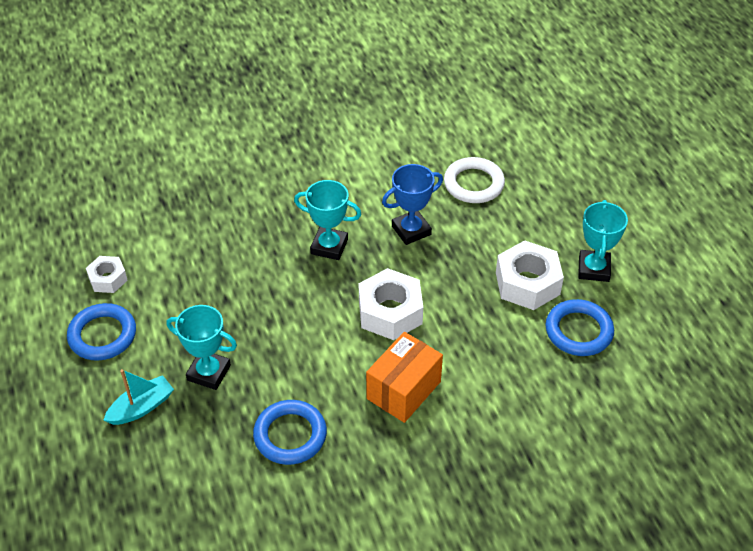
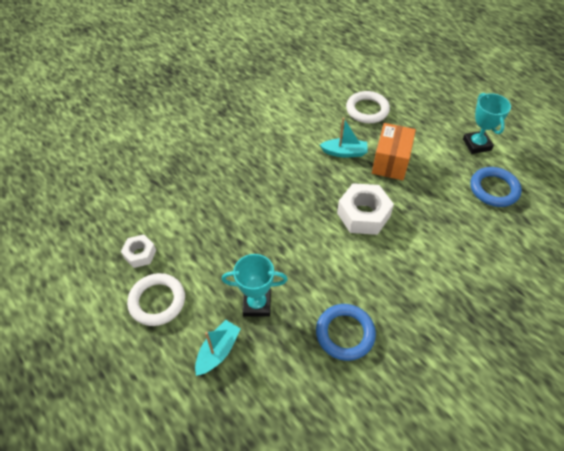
camera: 20 degrees left, 5 degrees up
(102, 335) = (157, 301): blue ring -> white ring
(329, 246) = (294, 180): turquoise trophy -> none
(403, 390) = (406, 269): orange box -> orange box (390, 162)
(411, 230) = (344, 152): blue trophy -> turquoise boat
(527, 283) = (441, 166): white nut -> none

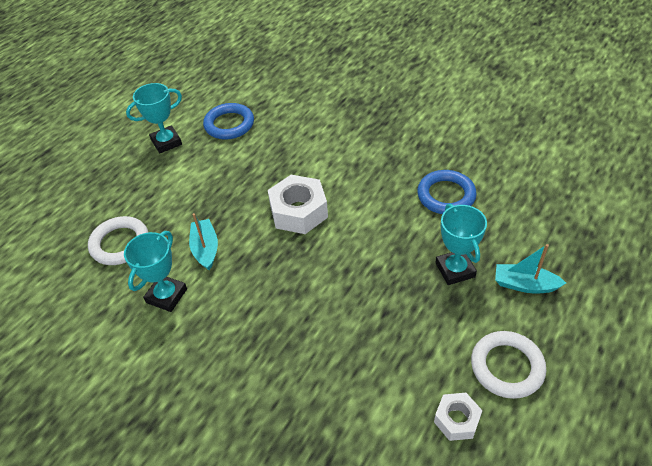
camera: 105 degrees left, 5 degrees down
(310, 128) = (166, 296): none -> turquoise trophy
(390, 162) = (211, 204): orange box -> none

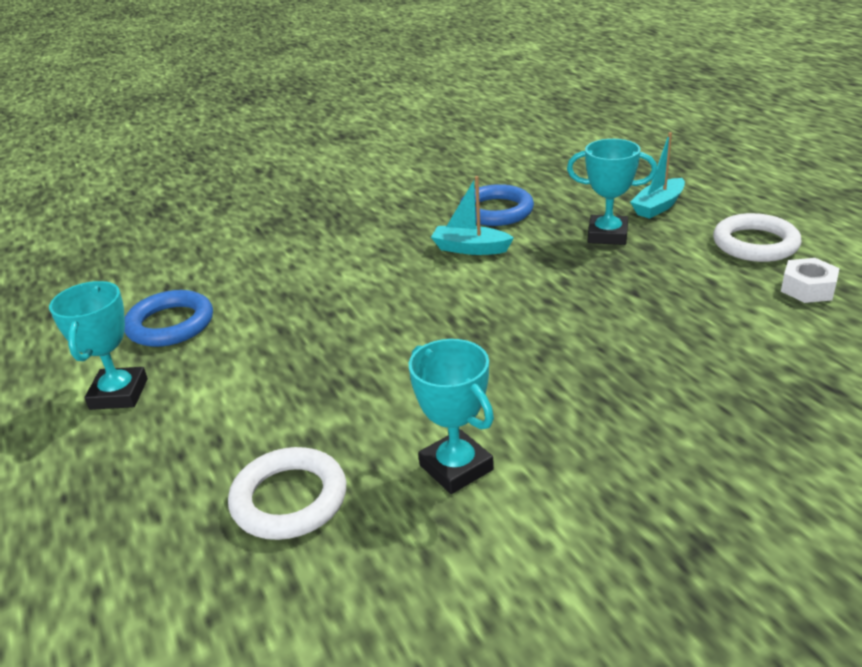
camera: 60 degrees left, 15 degrees down
(205, 249) = (399, 405): turquoise boat -> turquoise boat (470, 248)
(298, 211) = (414, 309): white nut -> none

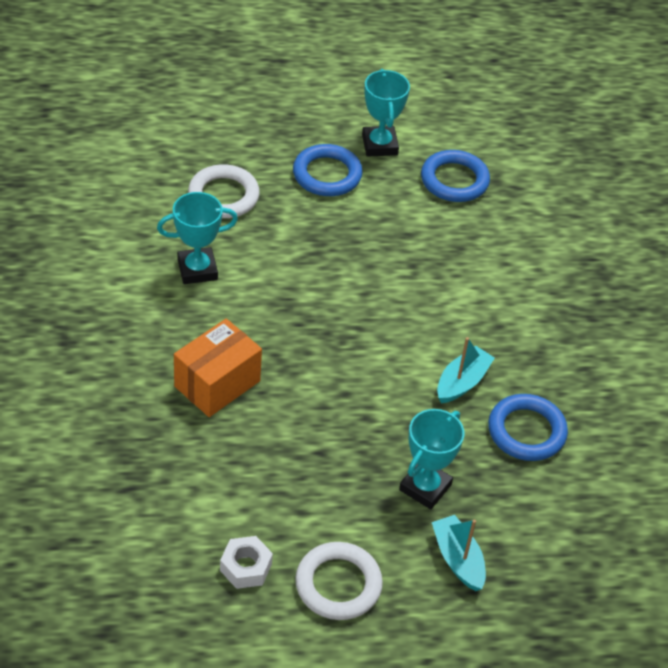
camera: 105 degrees right, 15 degrees up
(119, 394) = (379, 145): turquoise trophy -> turquoise trophy turned 60 degrees clockwise
(198, 418) = (327, 174): none -> blue ring
(623, 381) = (217, 383): none -> orange box

